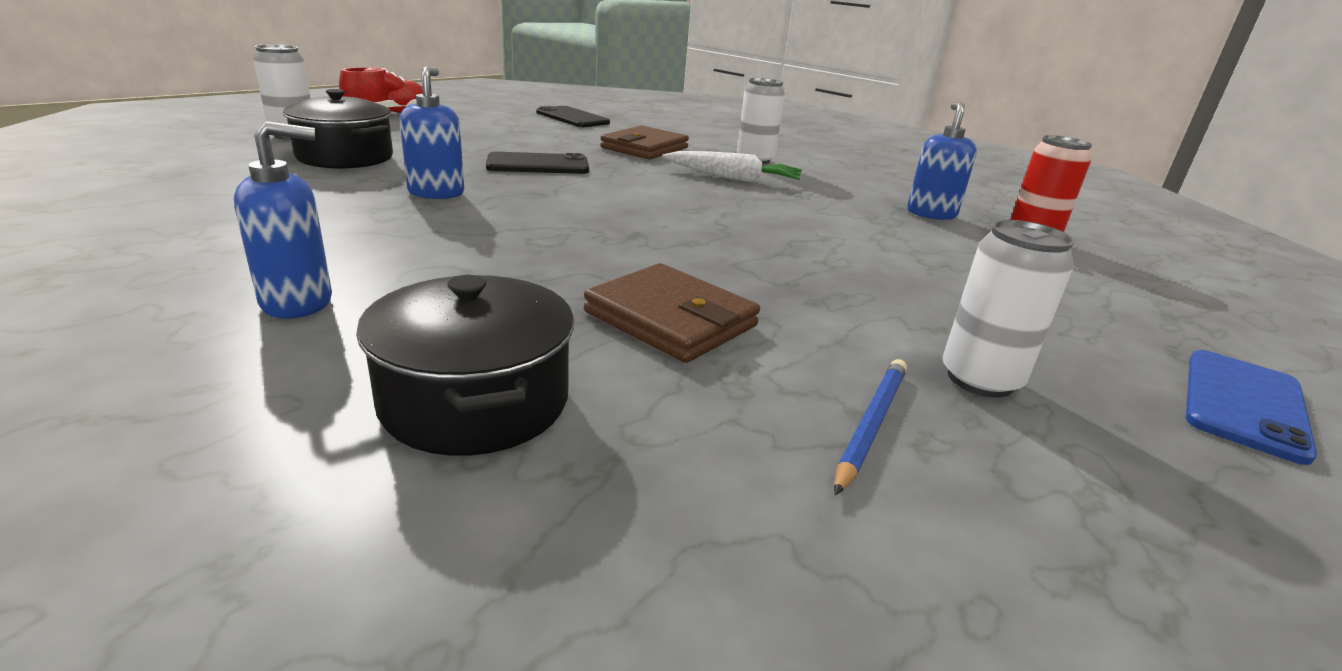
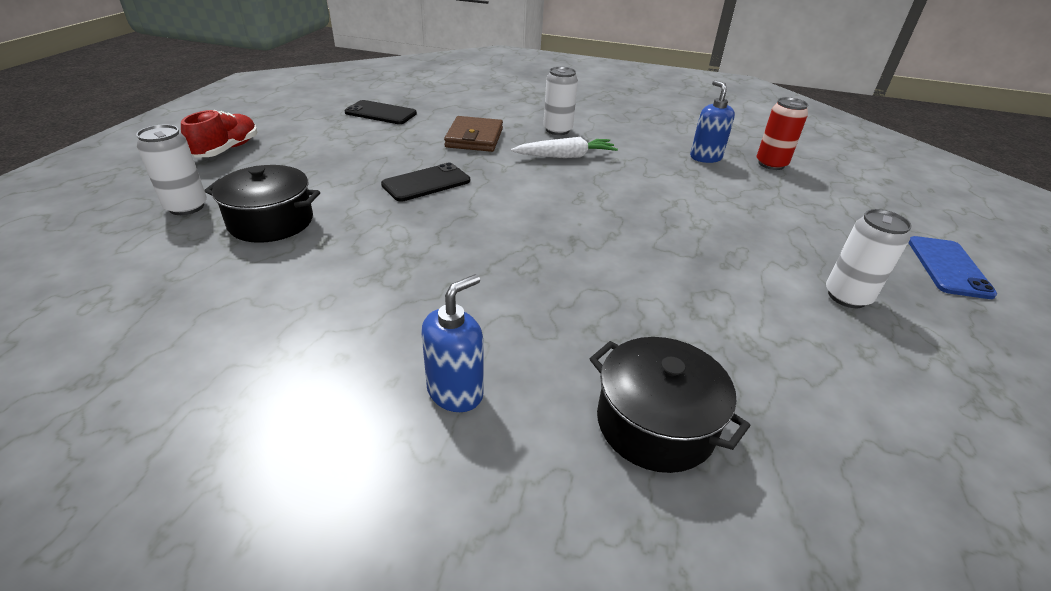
camera: 25 degrees left, 10 degrees up
(436, 193) = (397, 241): blue soap dispenser -> none
(670, 319) = (674, 312): brown wallet -> none
(871, 424) = (835, 351): blue pencil -> none

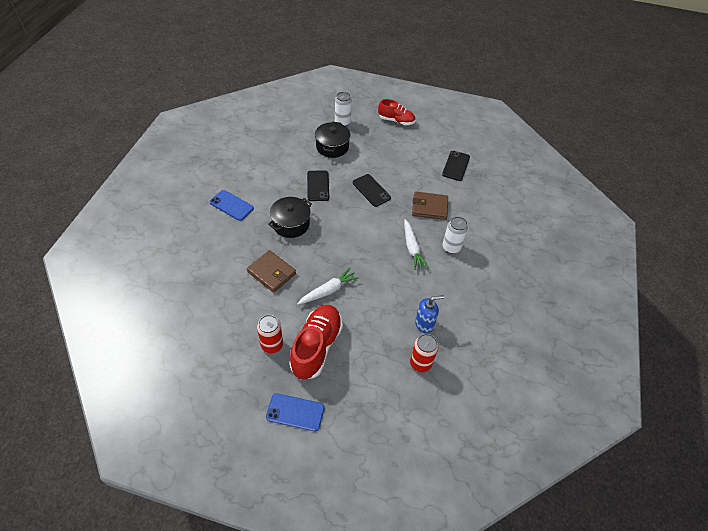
camera: 90 degrees right, 15 degrees up
(401, 242) = (318, 186): none -> black phone
(455, 392) = (231, 205): blue soap dispenser -> blue phone
(655, 423) = (210, 254): black pot -> black pot (291, 224)
(673, 303) = (271, 273): none -> brown wallet
(686, 232) = (328, 290): none -> white carrot
(811, 246) = (316, 347): none -> red shoe
(847, 296) = (272, 345): white can -> red can

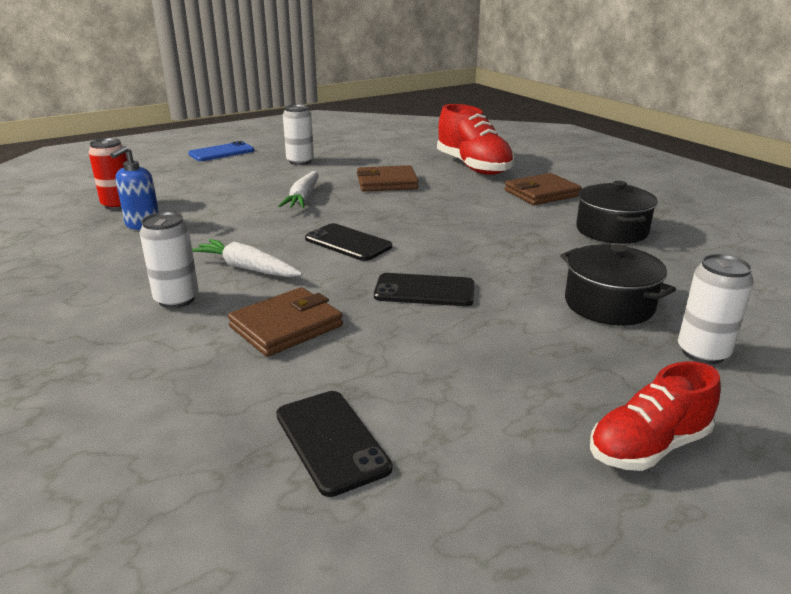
camera: 135 degrees right, 25 degrees down
(231, 205) = (541, 193): blue phone -> brown wallet
(272, 345) = (300, 161): red can -> white can
(291, 224) = (449, 212): black pot -> black pot (611, 230)
(316, 347) = (255, 174): red shoe -> red shoe (473, 167)
(318, 186) = (505, 253): black phone -> black phone (348, 243)

